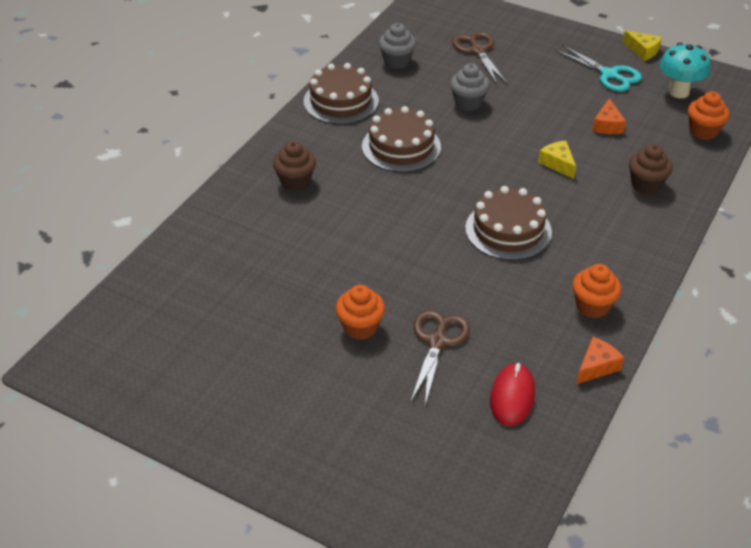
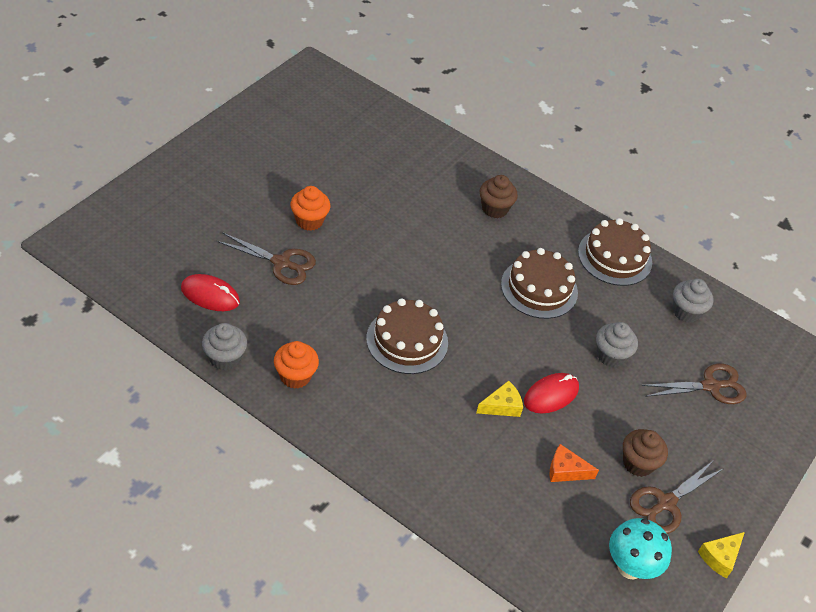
camera: 90 degrees right, 5 degrees up
(530, 135) = (551, 395): none -> red mouse
(596, 366) = (225, 358): orange cheese -> grey cupcake
(609, 75) = (665, 503): turquoise scissors -> brown scissors
(646, 185) = (459, 474): brown cupcake -> brown cupcake (638, 463)
(703, 131) = (549, 565): orange cupcake -> none

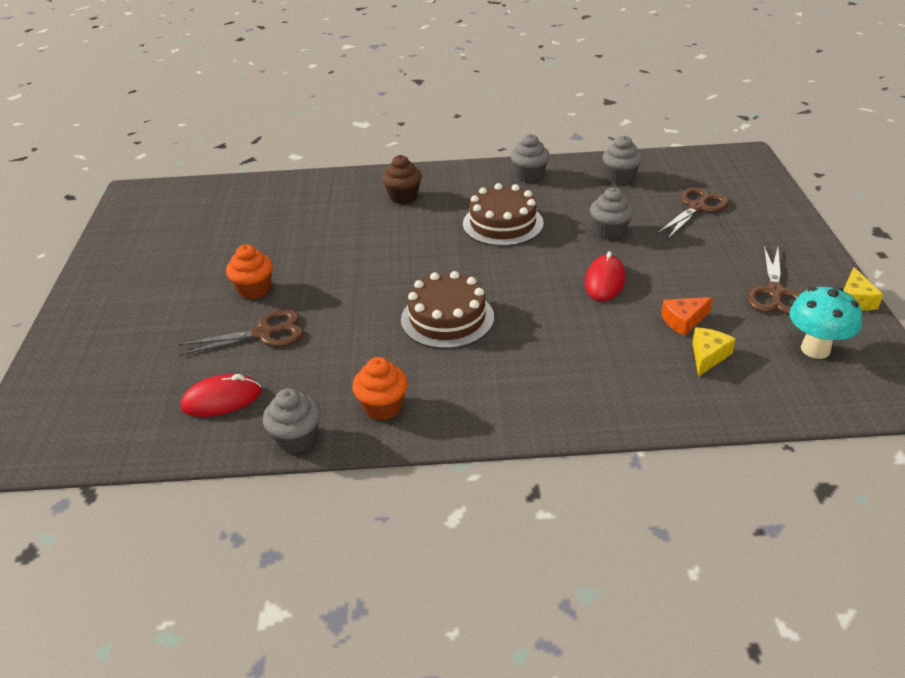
camera: 30 degrees left, 10 degrees down
(502, 406) = (580, 312): yellow cheese -> yellow cheese (708, 356)
(614, 257) = (529, 176): brown cake -> grey cupcake
(638, 463) = (722, 282): brown cupcake -> none

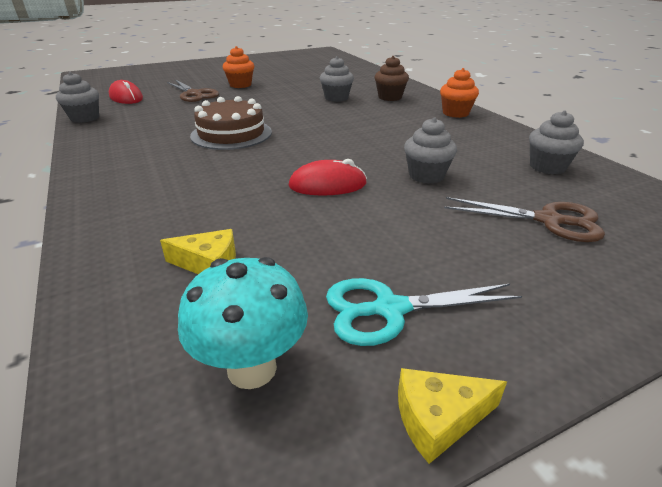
camera: 65 degrees right, 5 degrees down
(383, 407) = (116, 133): orange cupcake -> orange cupcake (455, 113)
(503, 223) = (388, 131): brown cake -> none
(529, 176) = (484, 129): grey cupcake -> grey cupcake (336, 98)
(683, 321) = (277, 239): orange cheese -> none
(775, 293) = (389, 309): brown scissors -> turquoise scissors

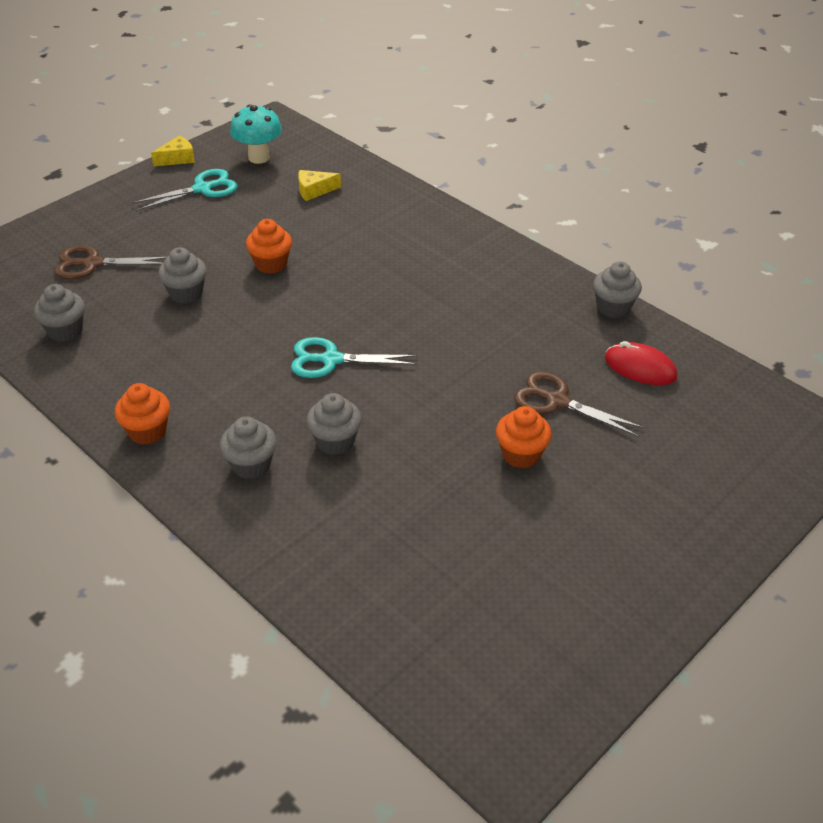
camera: 160 degrees right, 10 degrees up
(231, 134) = (412, 315): brown cake -> none
(315, 123) = (331, 360): none -> turquoise scissors
(327, 185) = (271, 264): red mouse -> orange cupcake
(390, 97) = (251, 465): brown cupcake -> grey cupcake

